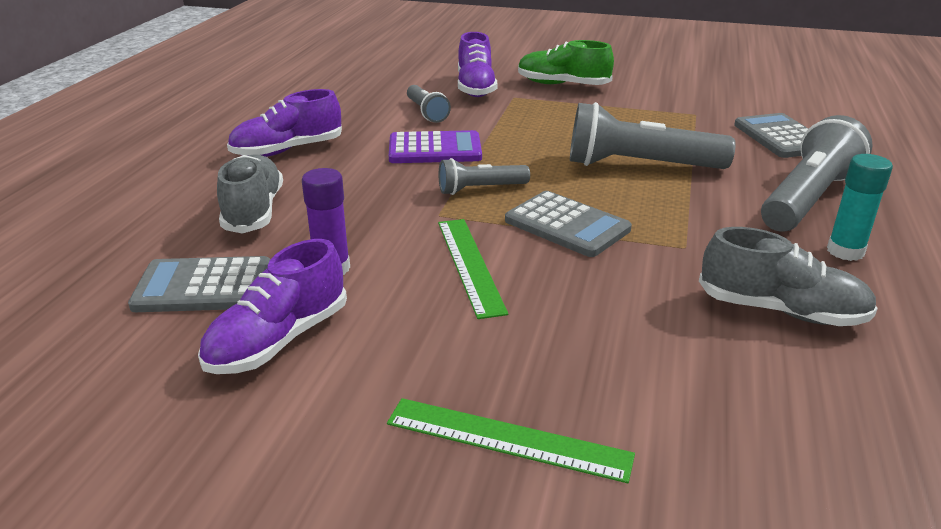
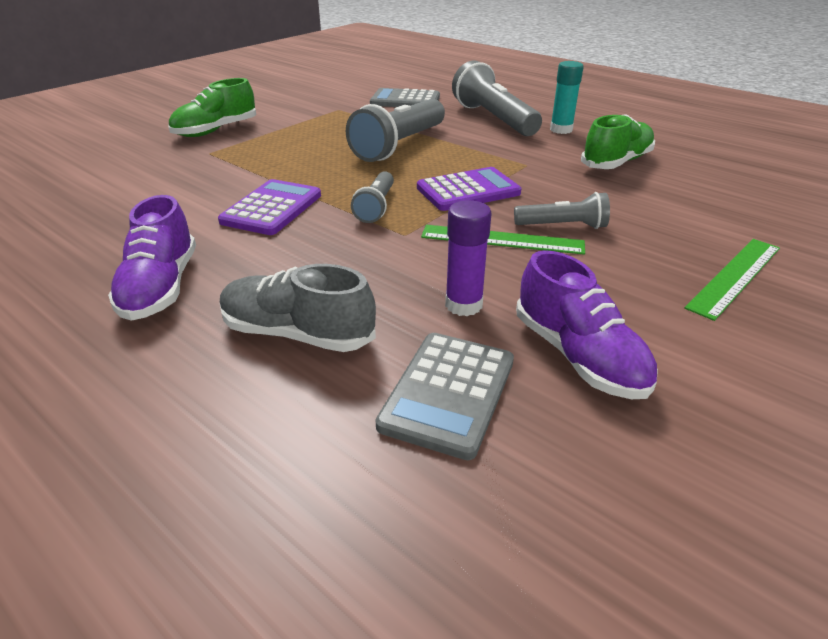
camera: 65 degrees left, 5 degrees up
(426, 112) = (181, 194): grey flashlight -> grey flashlight (562, 226)
(475, 88) = (160, 162): purple shoe -> none
(567, 225) = (468, 191): grey calculator -> purple calculator
(781, 311) = (616, 162): grey shoe -> green shoe

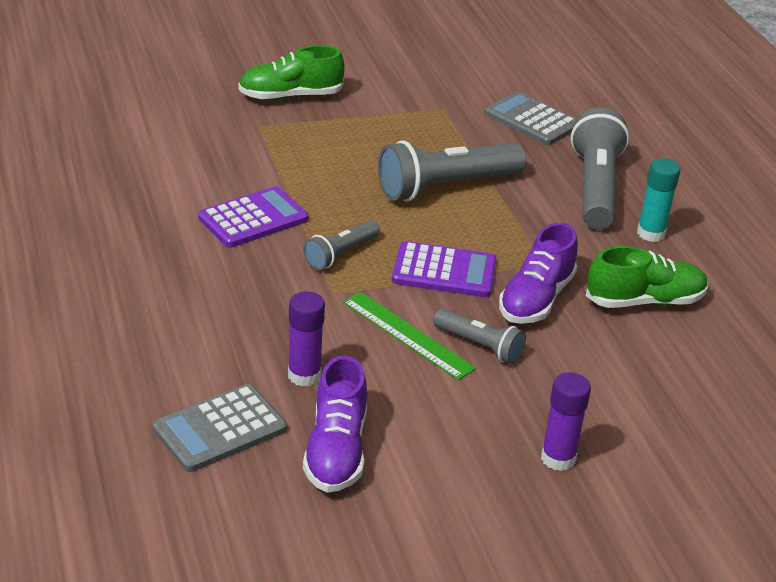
camera: 30 degrees right, 0 degrees up
(161, 287) = (111, 262): purple shoe -> purple shoe (536, 299)
(297, 334) = (167, 342): grey shoe -> none
(735, 276) = (558, 458): green ruler -> purple glue stick

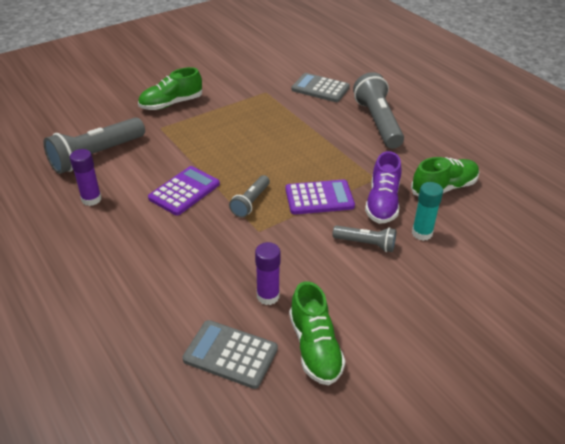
camera: 15 degrees left, 5 degrees up
(220, 429) = (230, 354): grey calculator -> grey calculator turned 75 degrees clockwise
(336, 450) = (315, 347): purple shoe -> green shoe
(407, 335) = (318, 248): green ruler -> none
(446, 187) = (293, 142): grey flashlight -> grey flashlight (96, 155)
(558, 458) = (453, 311): purple glue stick -> purple glue stick (91, 199)
(651, 233) = (423, 144): turquoise glue stick -> turquoise glue stick (422, 233)

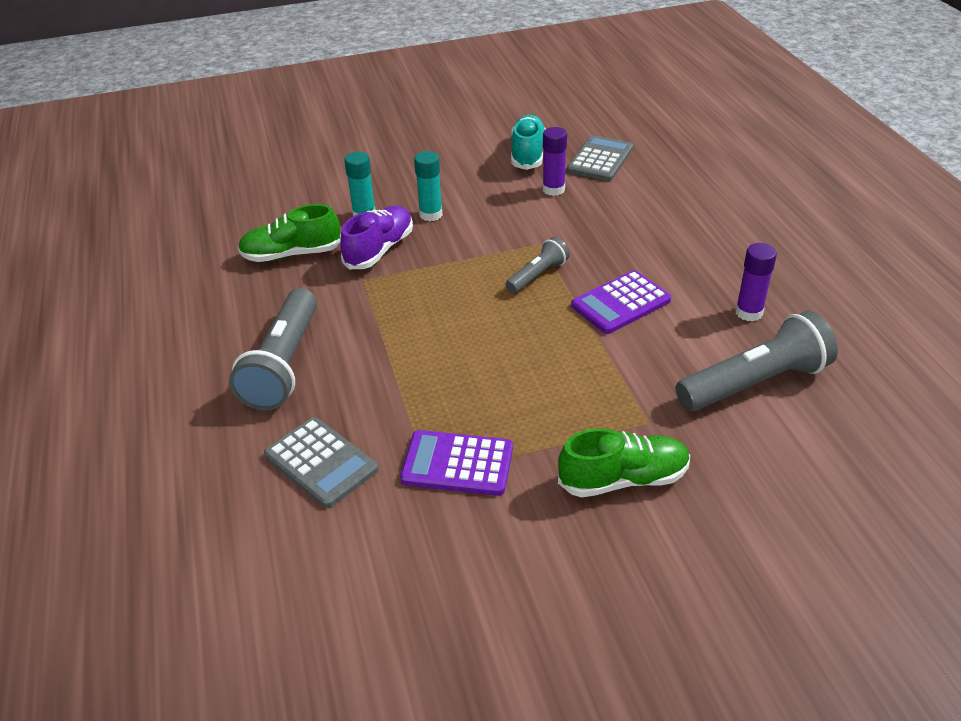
camera: 160 degrees left, 0 degrees up
(230, 354) = (600, 159): grey calculator -> grey calculator turned 105 degrees counterclockwise
(315, 347) = (528, 154): green shoe -> turquoise shoe
(319, 198) = (450, 267): purple calculator -> purple calculator (457, 464)
(366, 244) = (431, 214): grey flashlight -> turquoise glue stick

